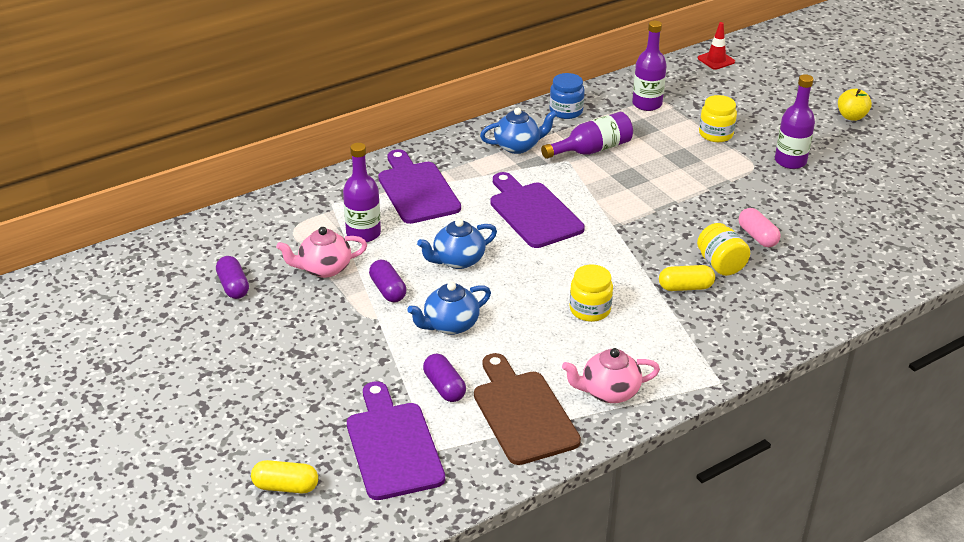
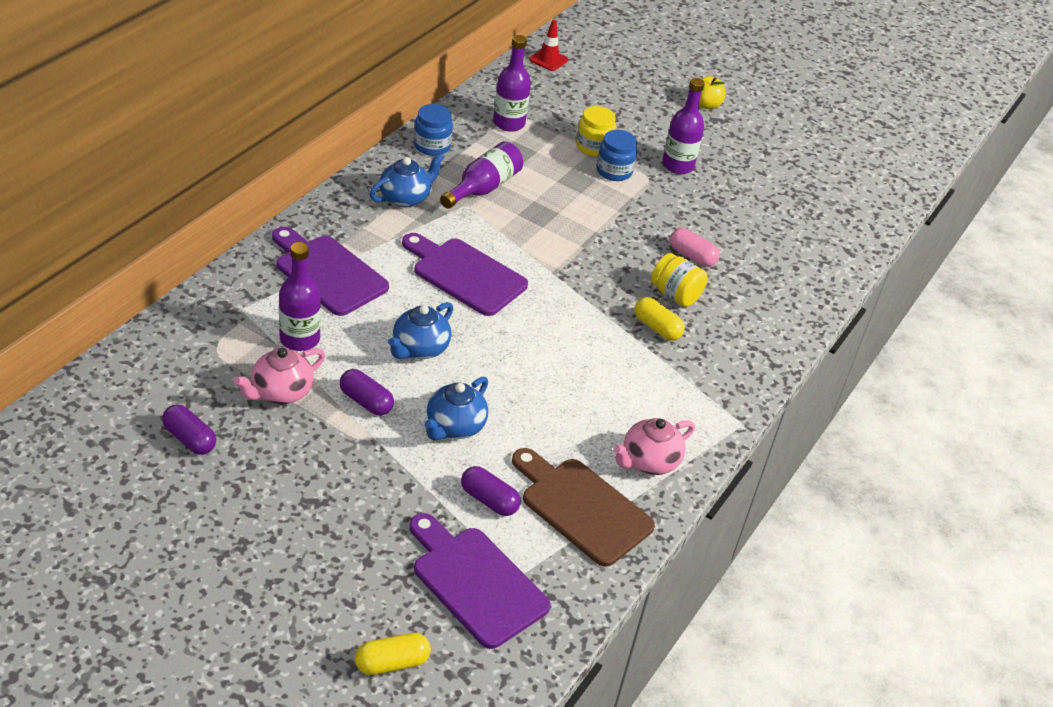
camera: 30 degrees left, 5 degrees up
(590, 309) = (582, 374): yellow jar -> none
(685, 287) = (657, 327): yellow capsule -> yellow capsule turned 75 degrees clockwise
(723, 156) = (614, 171): none -> blue jar

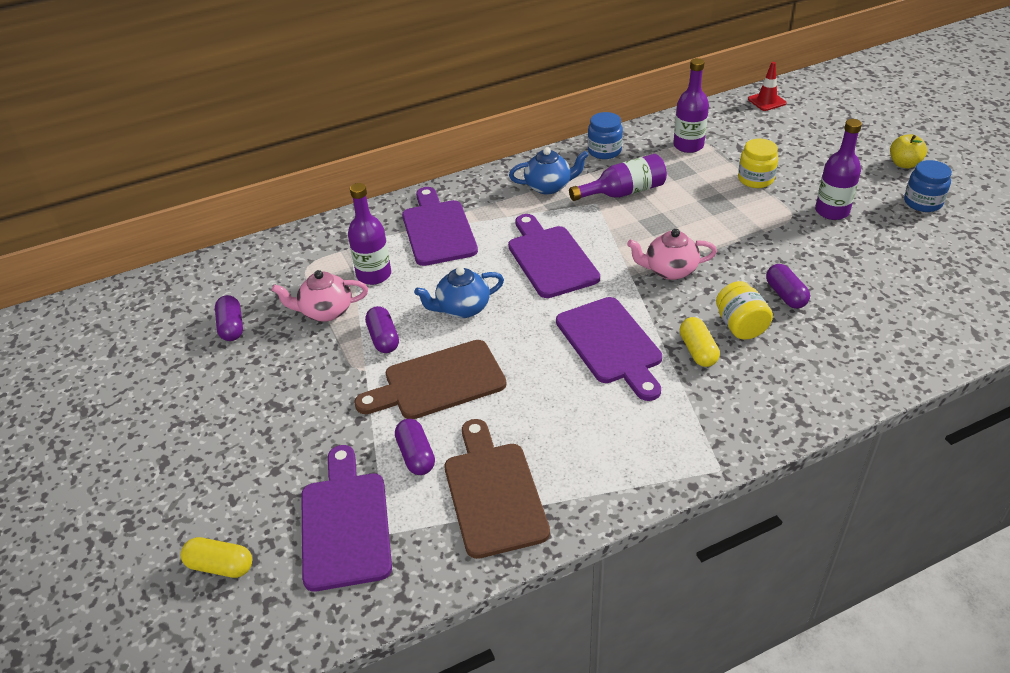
camera: 40 degrees right, 0 degrees up
(454, 427) = (438, 382): blue teapot -> brown cutting board
(582, 343) = (611, 344): none -> purple cutting board
(614, 171) = (760, 203): blue jar -> blue jar (922, 202)
(649, 461) = (593, 473): pink teapot -> pink teapot (669, 270)
(692, 256) = (785, 295): pink capsule -> purple capsule

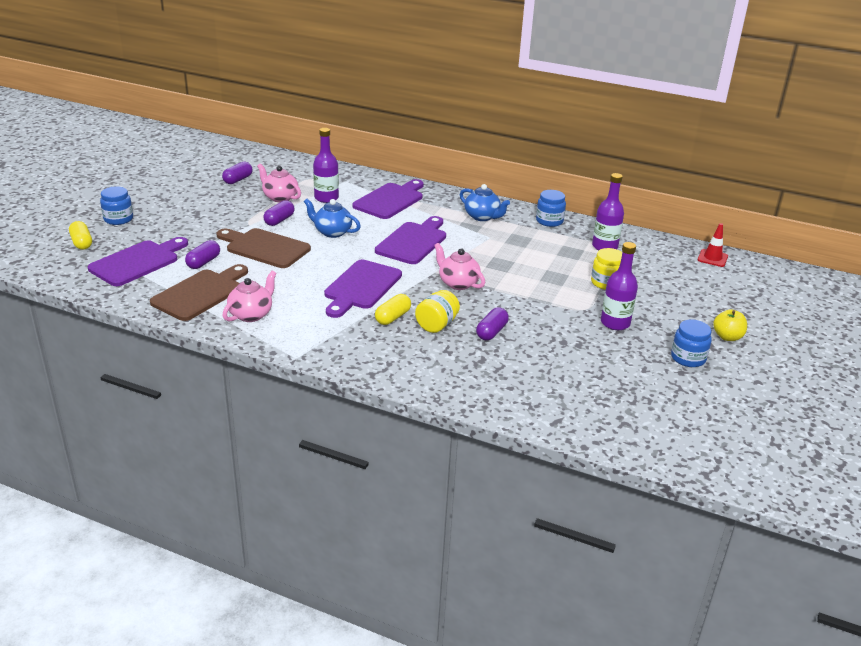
camera: 45 degrees right, 10 degrees down
(196, 494) = (118, 219): none -> blue jar
(589, 466) = (251, 314): none -> pink teapot
(623, 192) = (515, 242): purple bottle -> none

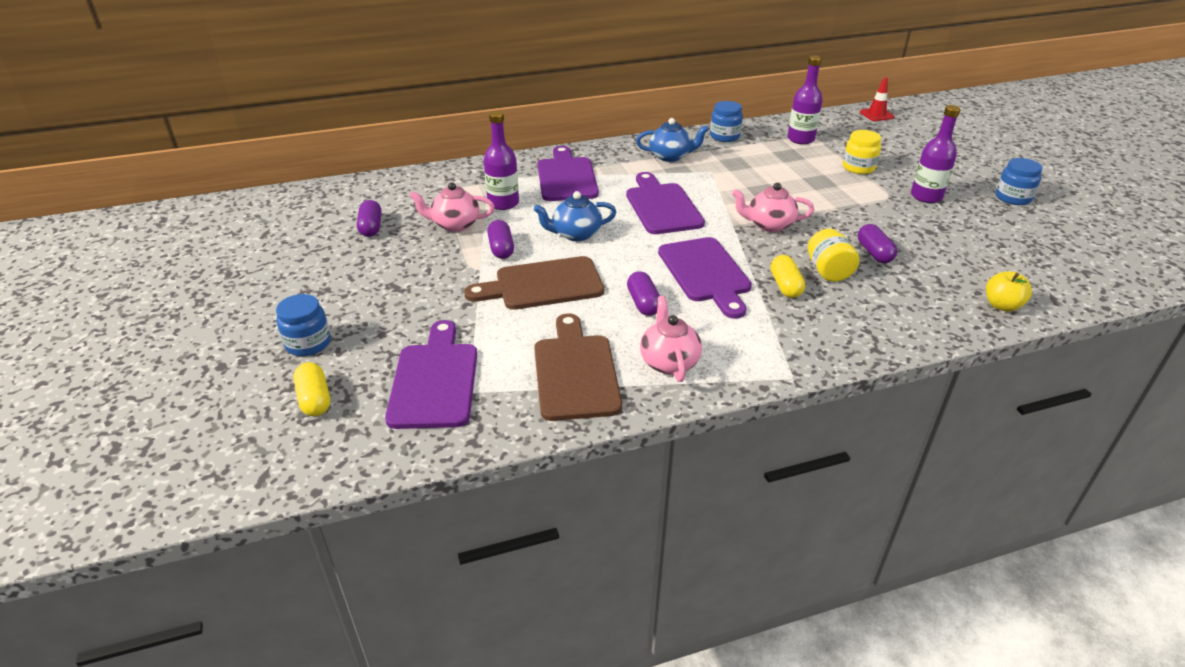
camera: 40 degrees left, 5 degrees up
(82, 243) = (315, 399): yellow capsule -> yellow capsule turned 45 degrees clockwise
(203, 262) = (510, 336): purple capsule -> purple capsule (643, 303)
(727, 337) = (998, 169): yellow apple -> yellow apple (1002, 305)

